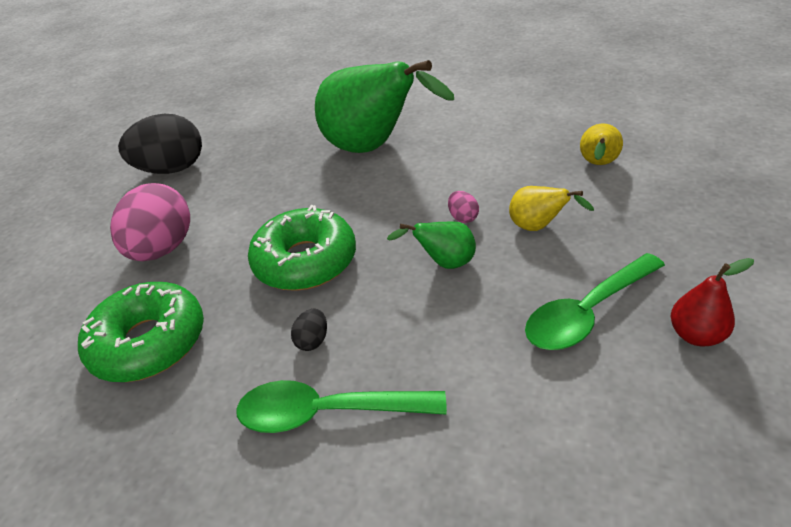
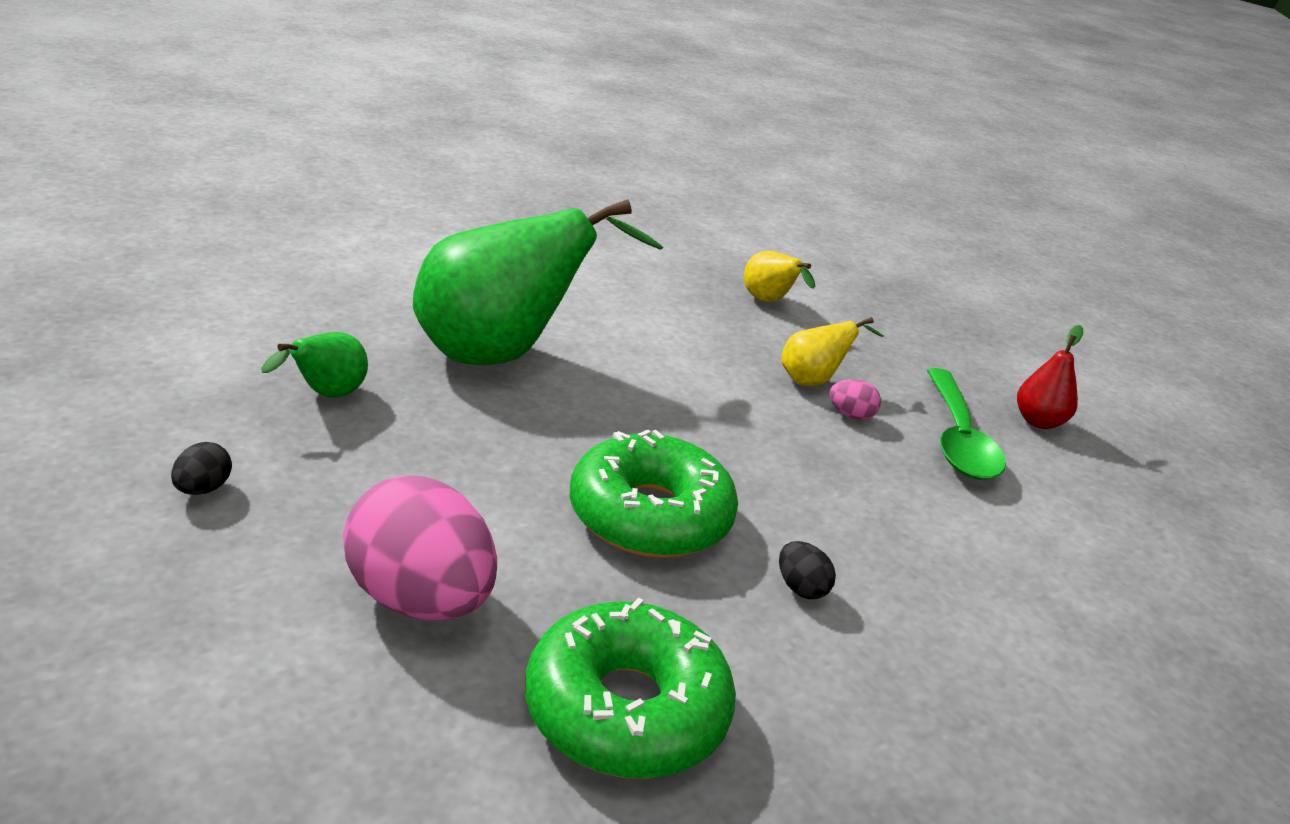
camera: 60 degrees left, 10 degrees down
(172, 169) = (203, 489): black egg -> black egg, size x0.41
(327, 413) = (924, 640): green spoon -> none
(444, 263) = (790, 450): green pear -> green pear (326, 395)
(463, 217) = (734, 397): pink egg -> pink egg (850, 415)

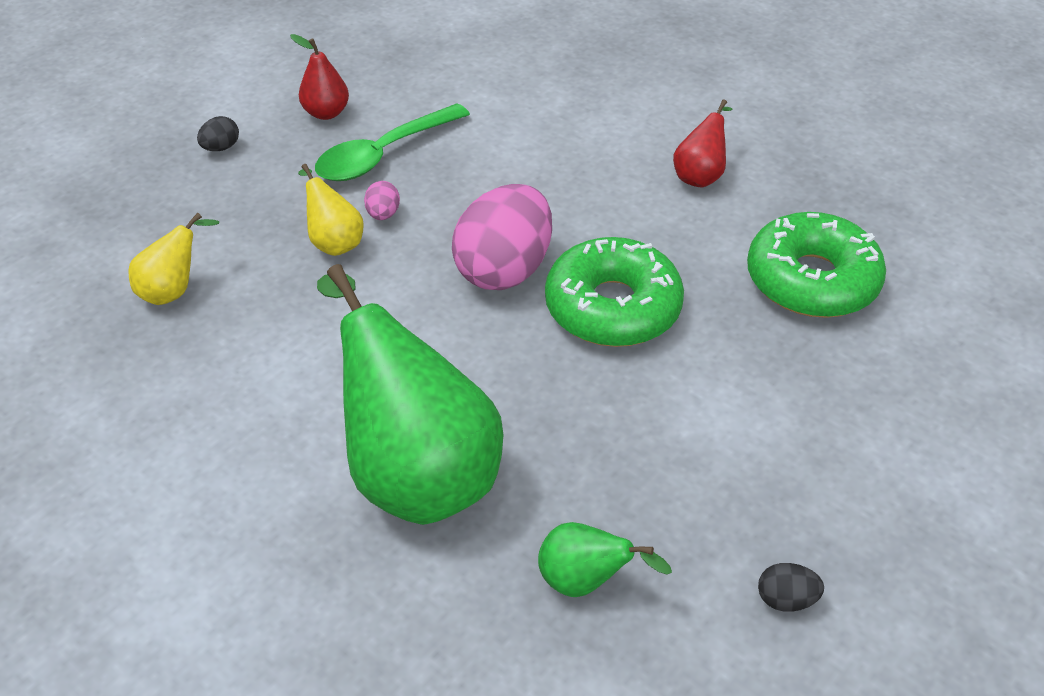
camera: 100 degrees left, 15 degrees up
(419, 599) = (799, 405): pink egg -> pink egg (504, 270)
(800, 588) = (638, 220): black egg -> black egg (221, 148)
(891, 684) = (700, 175): none -> red pear
(958, 439) = (383, 154): green spoon -> green spoon turned 150 degrees clockwise

